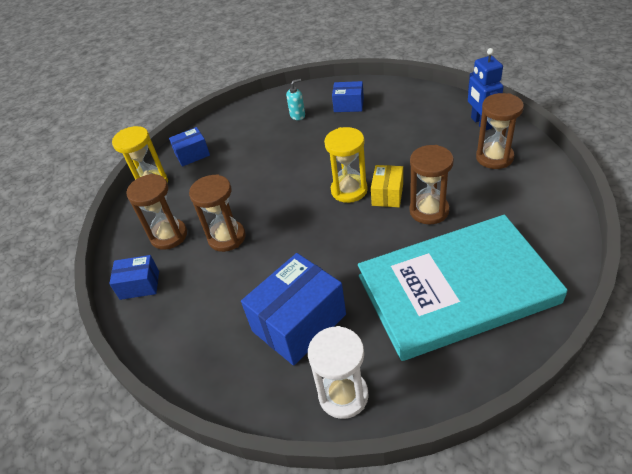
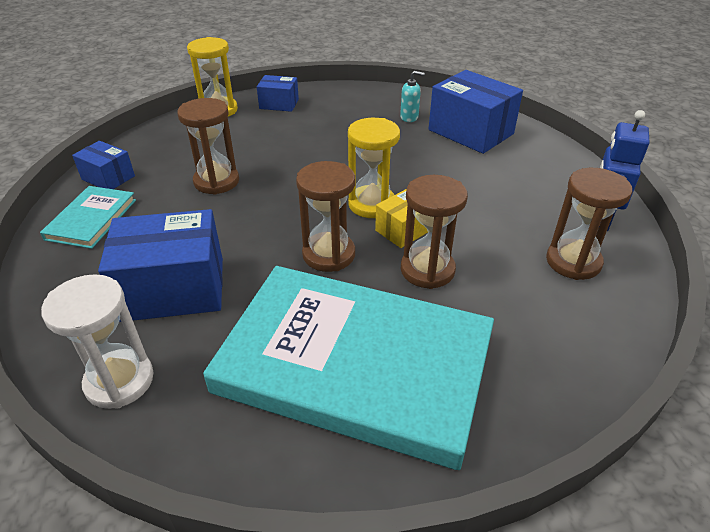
camera: 30 degrees right, 5 degrees down
(169, 236) = (178, 154): brown hourglass -> brown hourglass (329, 254)
(173, 320) = (91, 219): none -> turquoise book
(348, 105) = (470, 132): blue box -> blue box, size x1.84

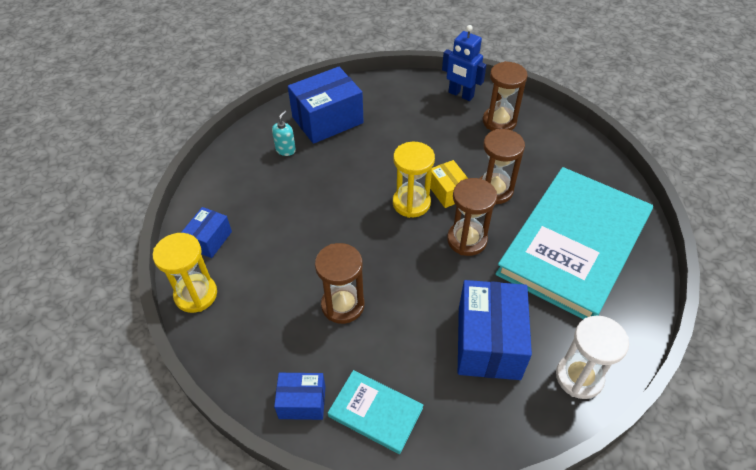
camera: 75 degrees left, 10 degrees up
(108, 178) = (302, 402): blue box -> blue box turned 45 degrees clockwise

